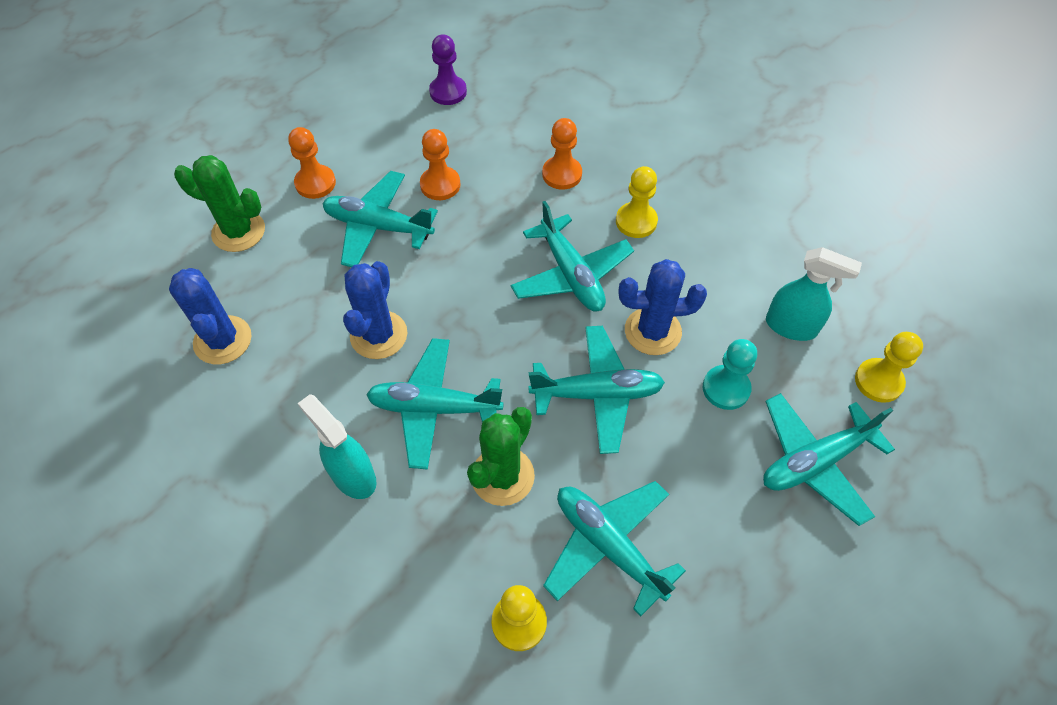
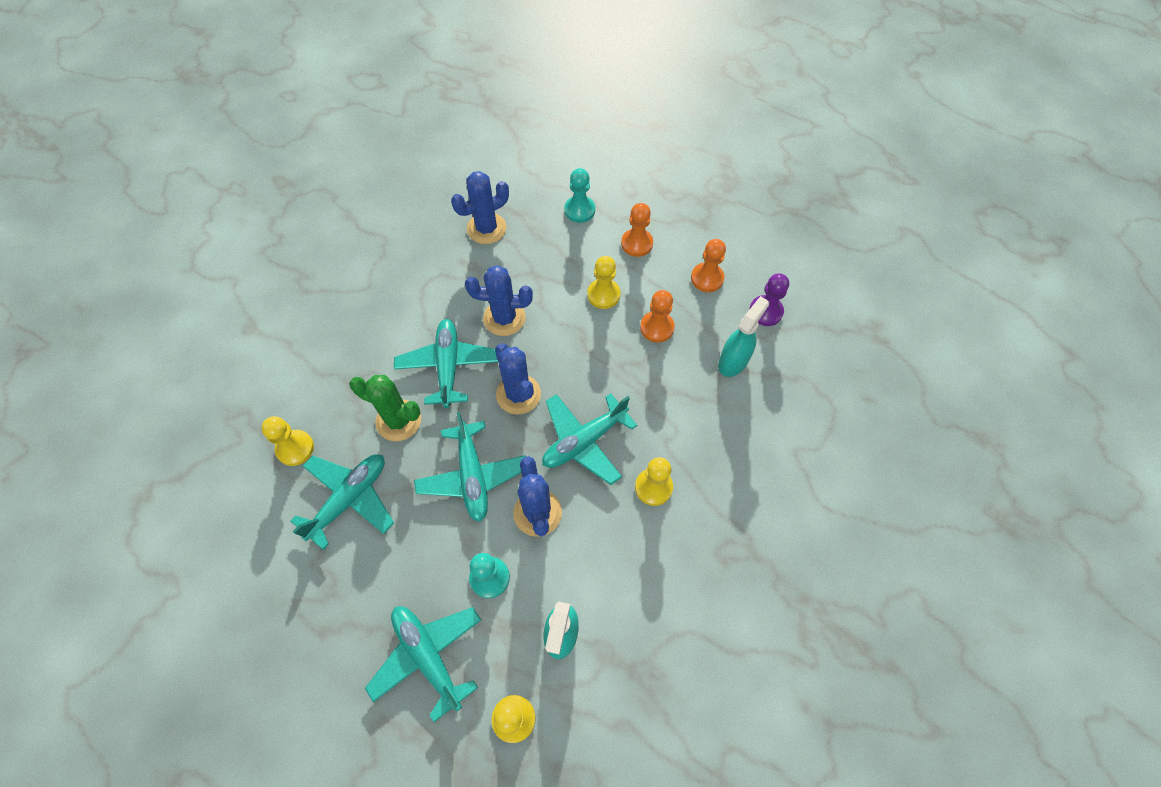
camera: 80 degrees right, 5 degrees up
(238, 231) = (579, 210): green cactus -> turquoise pawn
(353, 476) = (392, 329): turquoise spray bottle -> turquoise spray bottle (733, 361)
(378, 227) = (603, 295): turquoise plane -> yellow pawn
(495, 332) = (518, 394): none -> blue cactus
(562, 174) = (693, 418): orange pawn -> orange pawn (707, 278)

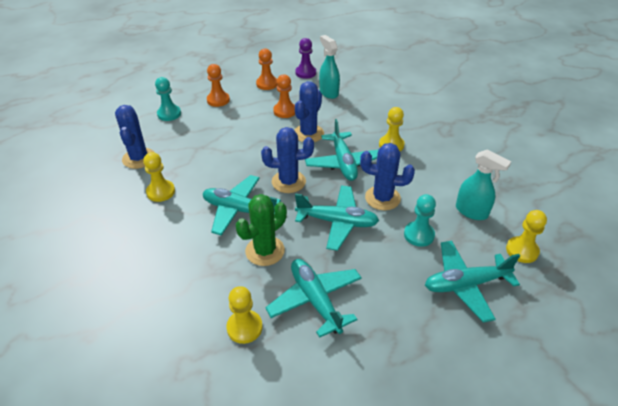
camera: 65 degrees left, 20 degrees down
(504, 318) = (222, 171): blue cactus -> blue cactus (308, 133)
(603, 295) = (243, 123): yellow pawn -> yellow pawn (161, 192)

